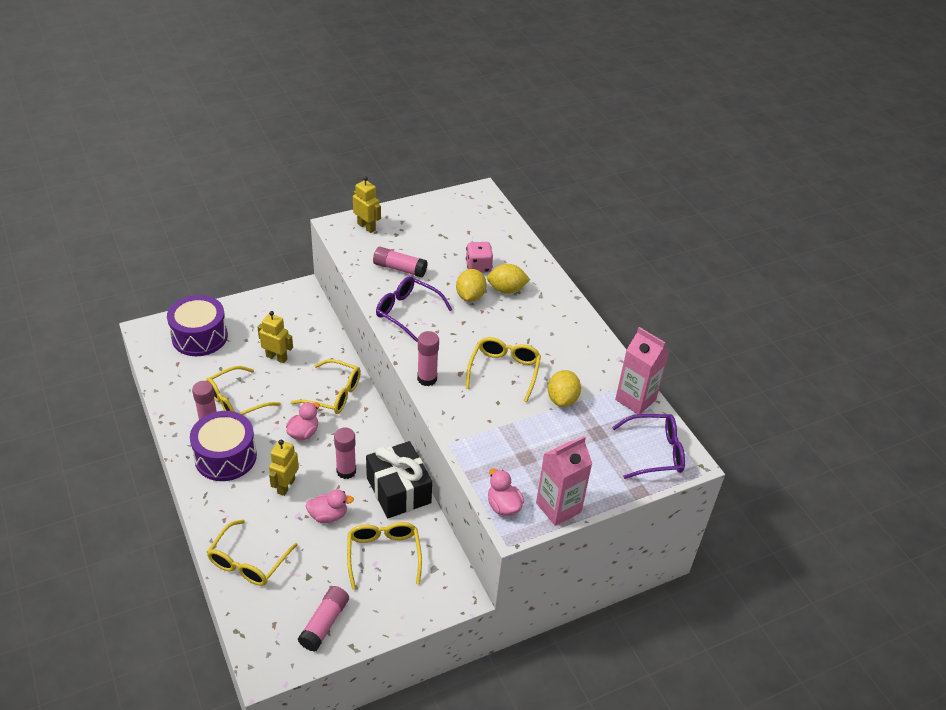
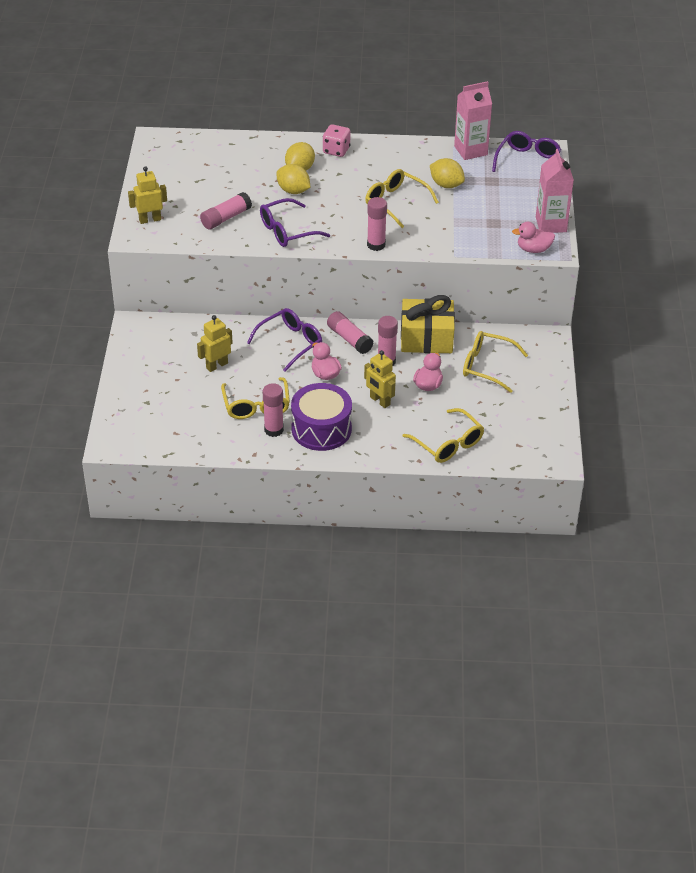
camera: 60 degrees left, 0 degrees up
(199, 337) = (148, 409): purple drum -> none
(324, 623) = (533, 417): pink glue stick -> pink glue stick (349, 339)
(334, 394) = (290, 343): yellow glasses -> purple glasses
(398, 490) = (426, 338): black gift -> yellow gift
(478, 267) = (258, 174): pink dice -> pink dice (336, 150)

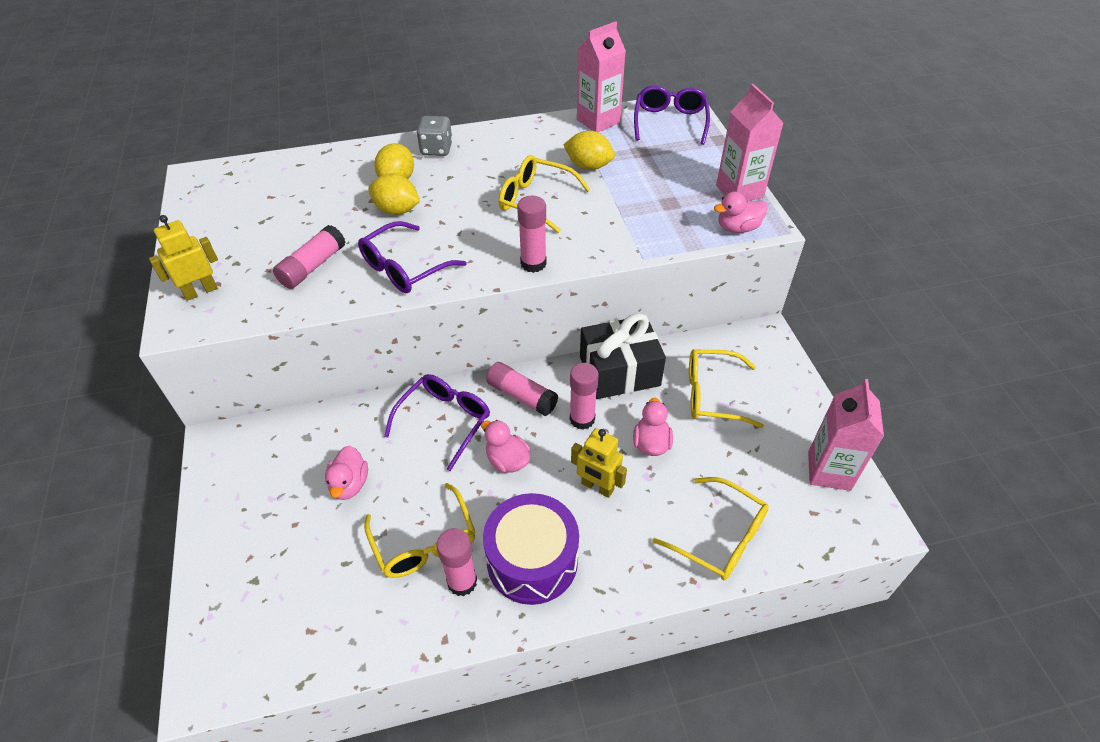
camera: 15 degrees left, 5 degrees up
(217, 365) = (349, 484): yellow robot -> pink duck
(336, 150) = (436, 149): pink dice -> grey dice
(426, 338) = (619, 371): yellow gift -> black gift
(543, 426) = (829, 471): none -> pink carton

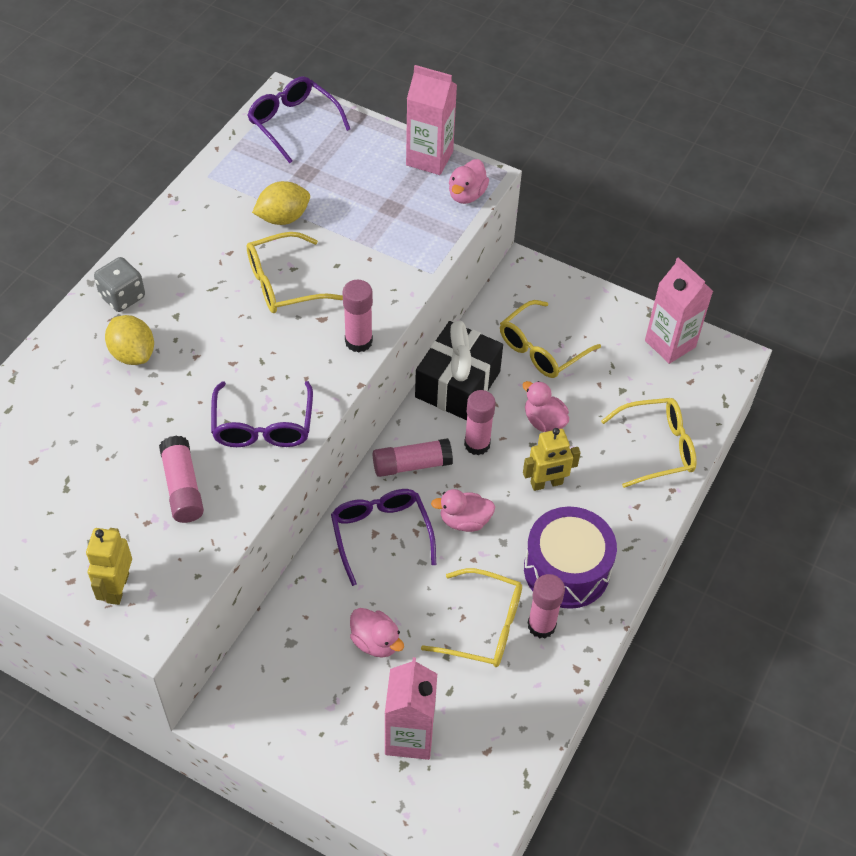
camera: 50 degrees left, 5 degrees up
(397, 210) = (177, 382): yellow lemon -> none
(598, 121) = (230, 164): pink carton -> pink carton (409, 736)

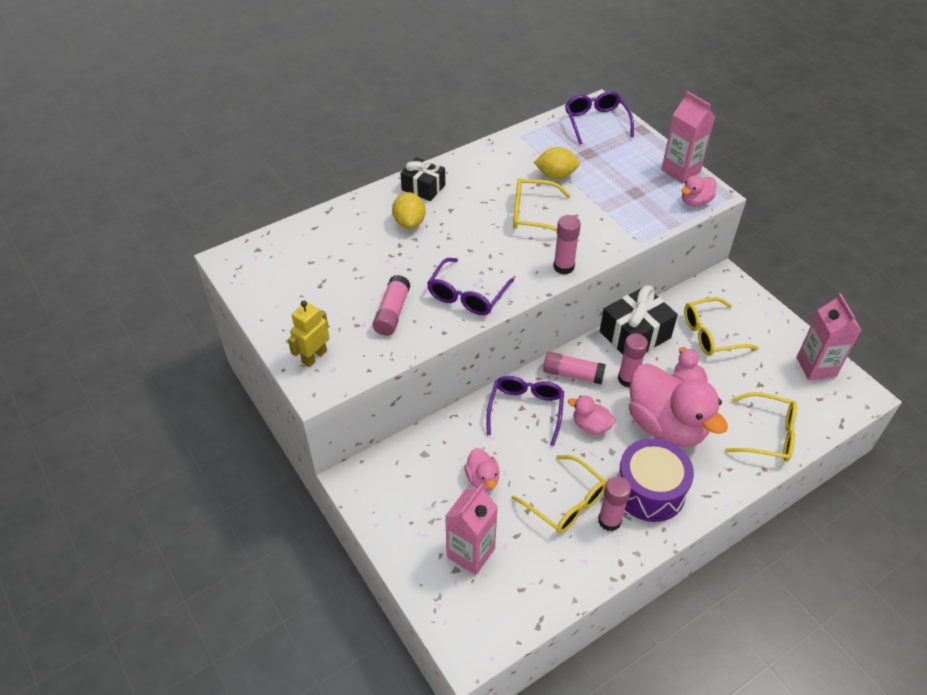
camera: 30 degrees right, 5 degrees down
(122, 297) = (423, 187): grey dice -> black gift
(546, 483) = (666, 425): yellow robot -> pink duck

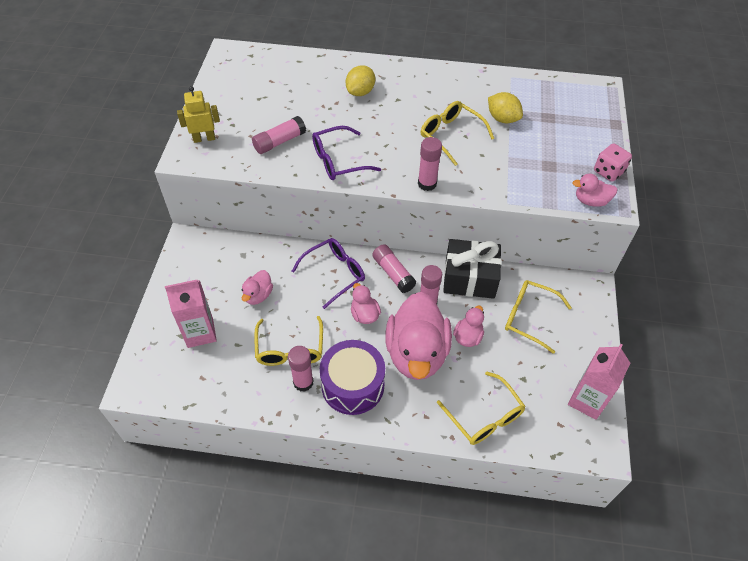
camera: 40 degrees right, 5 degrees up
(423, 187) = (398, 74): black gift -> none
(596, 122) = (584, 98): purple glasses -> none
(680, 171) = (608, 172): pink carton -> pink dice

